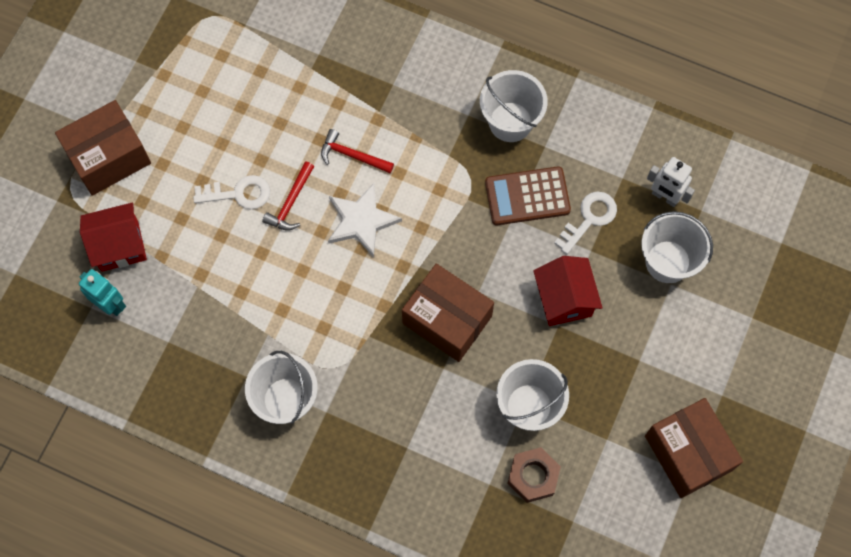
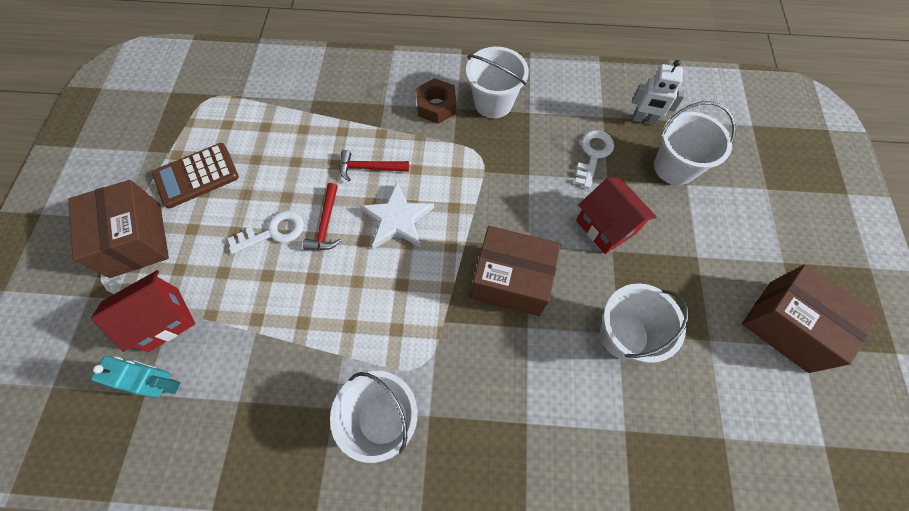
camera: 20 degrees left, 5 degrees down
(109, 157) = (136, 239): brown box -> brown box turned 60 degrees counterclockwise
(527, 196) = (533, 154): brown calculator -> brown calculator (197, 176)
(533, 476) = (662, 405): brown nut -> brown nut (436, 106)

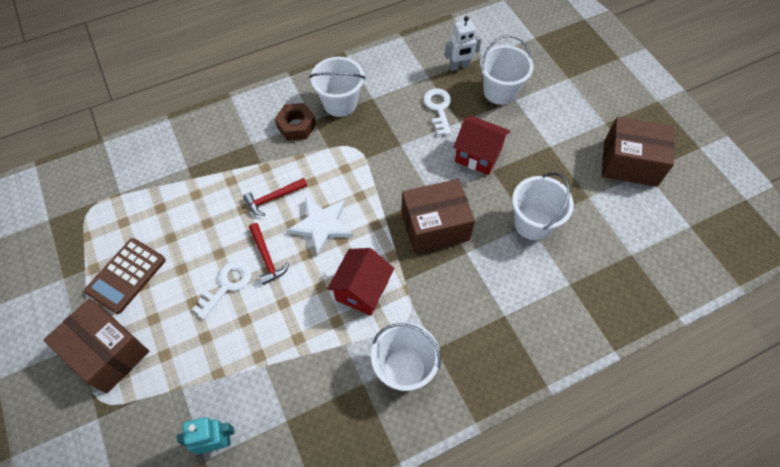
camera: 30 degrees left, 5 degrees down
(164, 319) = (180, 398): red house -> red house (362, 290)

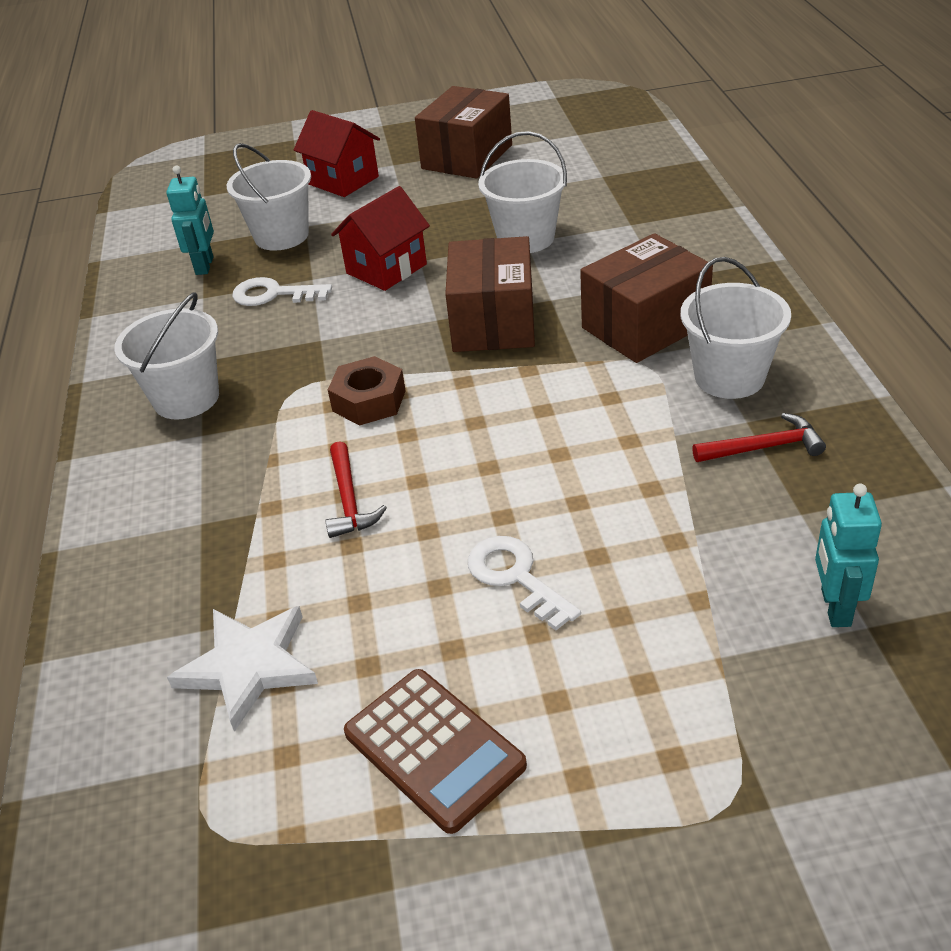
camera: 70 degrees left, 20 degrees down
(108, 352) = (617, 786): brown box -> brown box (644, 326)
(267, 258) = (476, 517): red hammer -> red hammer (764, 447)
(296, 126) = (200, 457): brown nut -> brown nut (369, 401)
(322, 226) = (438, 442): white star -> white star (249, 666)
(362, 290) = (582, 407): red house -> red house (343, 180)
(459, 66) = (205, 266): white robot -> turquoise robot

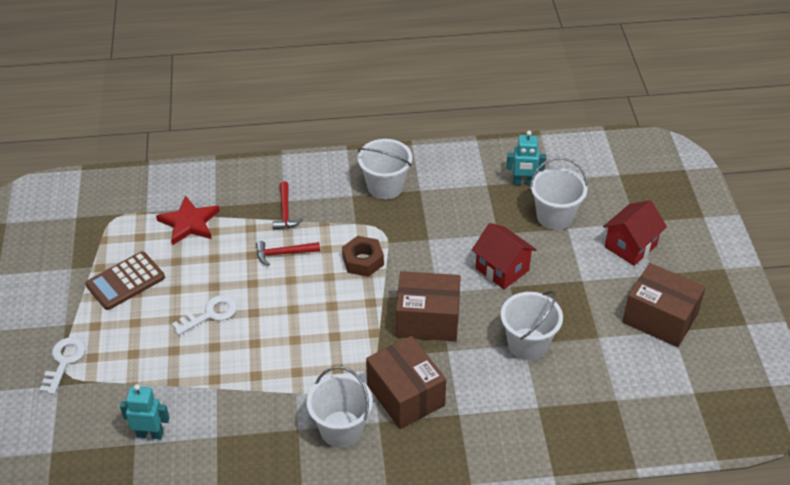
camera: 90 degrees right, 5 degrees up
(249, 666) = (189, 223): white star -> red star
(273, 294) = (482, 216): white key -> white key (64, 361)
(764, 447) = (273, 432): red hammer -> red hammer (285, 212)

